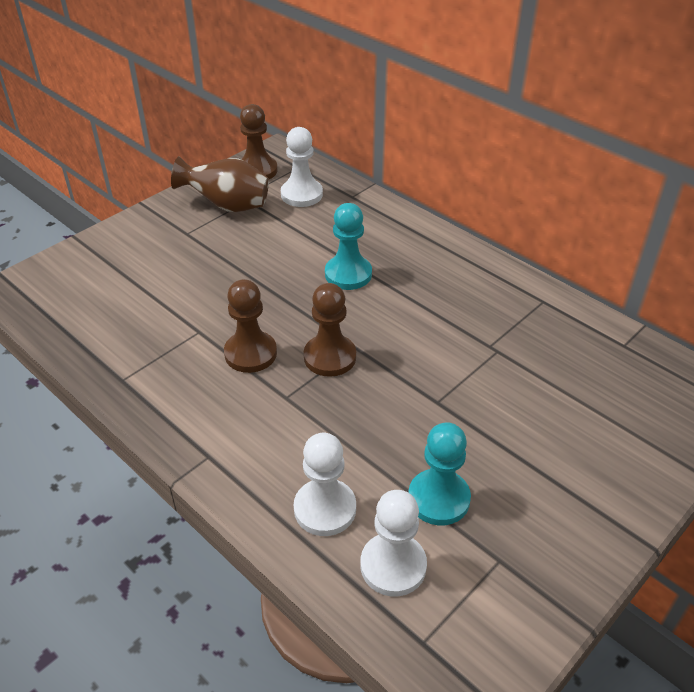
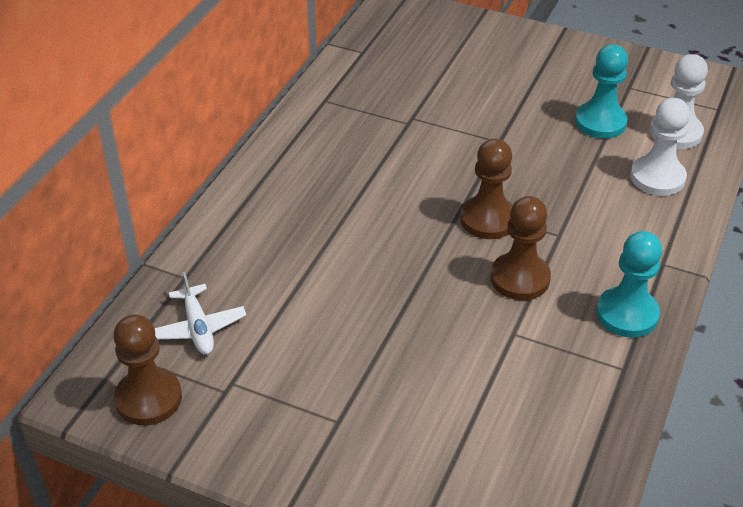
camera: 110 degrees left, 0 degrees up
(227, 206) = (255, 400): brown vase -> none
(301, 194) = (198, 328): white pawn -> white plane
(348, 274) = (350, 239): turquoise pawn -> turquoise pawn (627, 314)

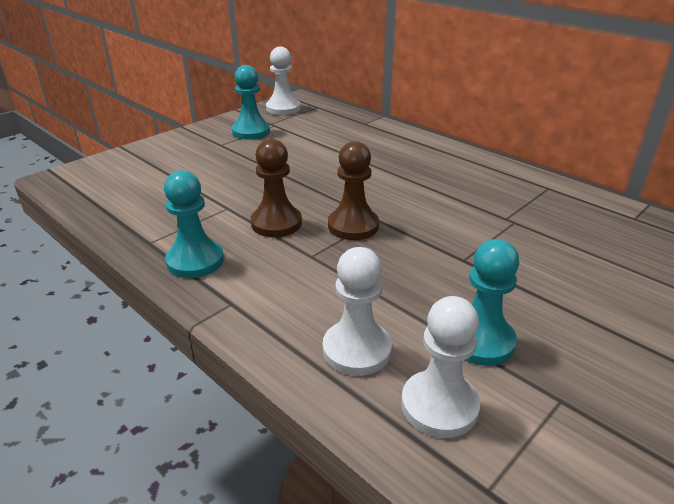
camera: 110 degrees right, 10 degrees down
(148, 398) = (283, 108): brown pawn -> white pawn
(198, 328) = (321, 122): white plane -> none
(273, 402) = (251, 132): none -> turquoise pawn

